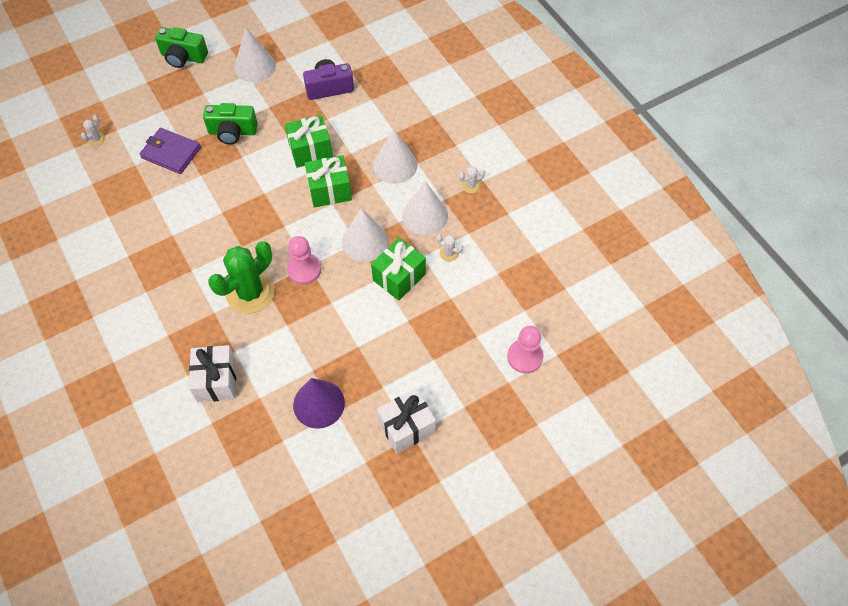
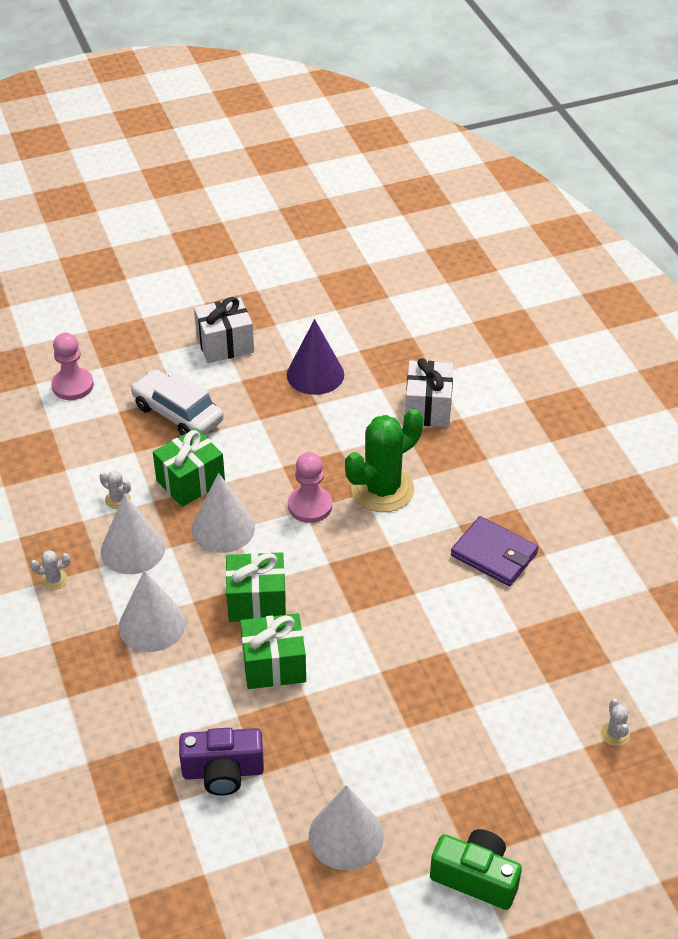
camera: 170 degrees left, 15 degrees down
(96, 139) = (614, 734): white cactus -> white cactus turned 45 degrees counterclockwise
(171, 153) = (492, 693): purple wallet -> purple wallet (494, 554)
(232, 132) = (393, 714): green camera -> none
(427, 341) = (178, 413): none -> white car

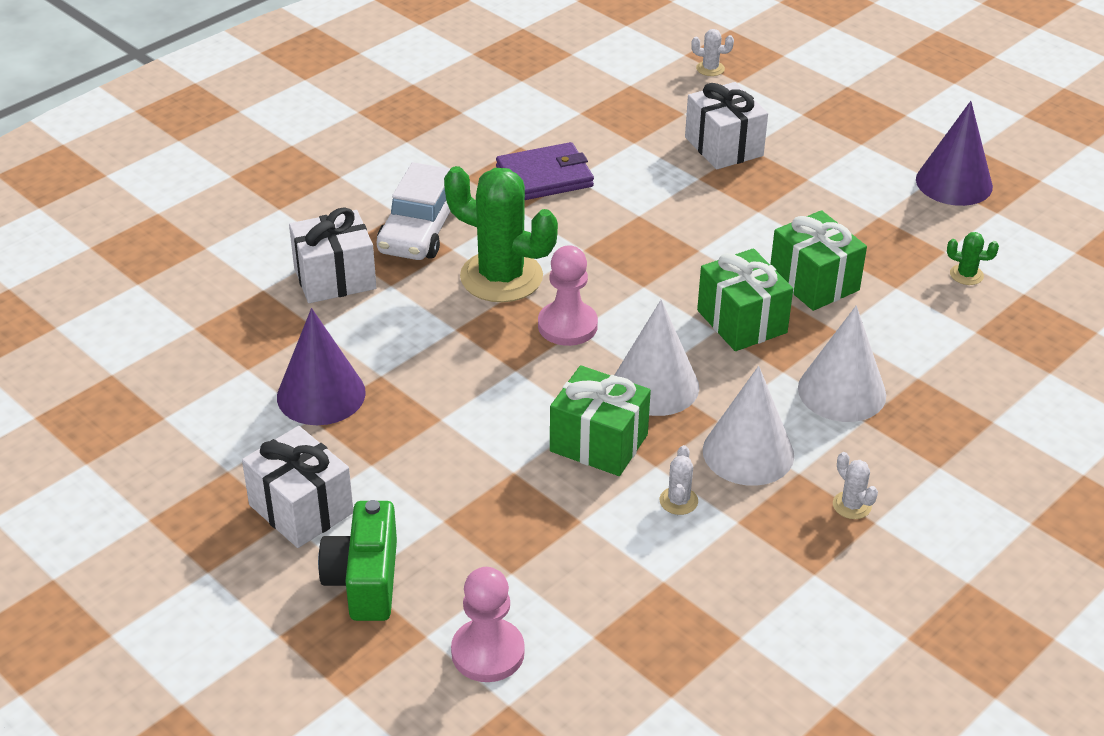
camera: 115 degrees left, 5 degrees down
(178, 413) = (478, 504): white car -> white car (421, 228)
(223, 772) = (966, 275): purple camera -> green cactus
(346, 836) = (954, 183): white cone -> purple cone
(476, 877) = (920, 107): green camera -> green camera (364, 580)
(482, 688) = (723, 146): none -> white gift
(494, 554) = (544, 177): purple wallet -> purple wallet turned 60 degrees clockwise
(614, 734) = (710, 69): white cactus -> white cactus turned 45 degrees clockwise

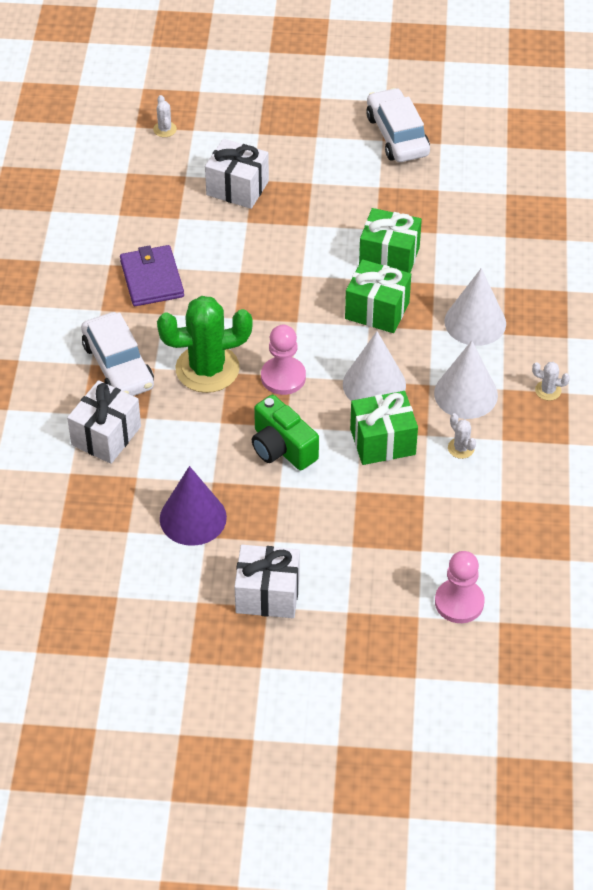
camera: 40 degrees left, 10 degrees up
(364, 580) = (351, 610): green camera -> green camera (282, 448)
(544, 177) = (152, 278): purple wallet -> purple wallet turned 45 degrees counterclockwise
(710, 69) = (165, 129): white cactus -> white cactus turned 75 degrees counterclockwise
(954, 183) = (397, 135): purple cone -> white car
(966, 275) = (465, 200): green cactus -> none

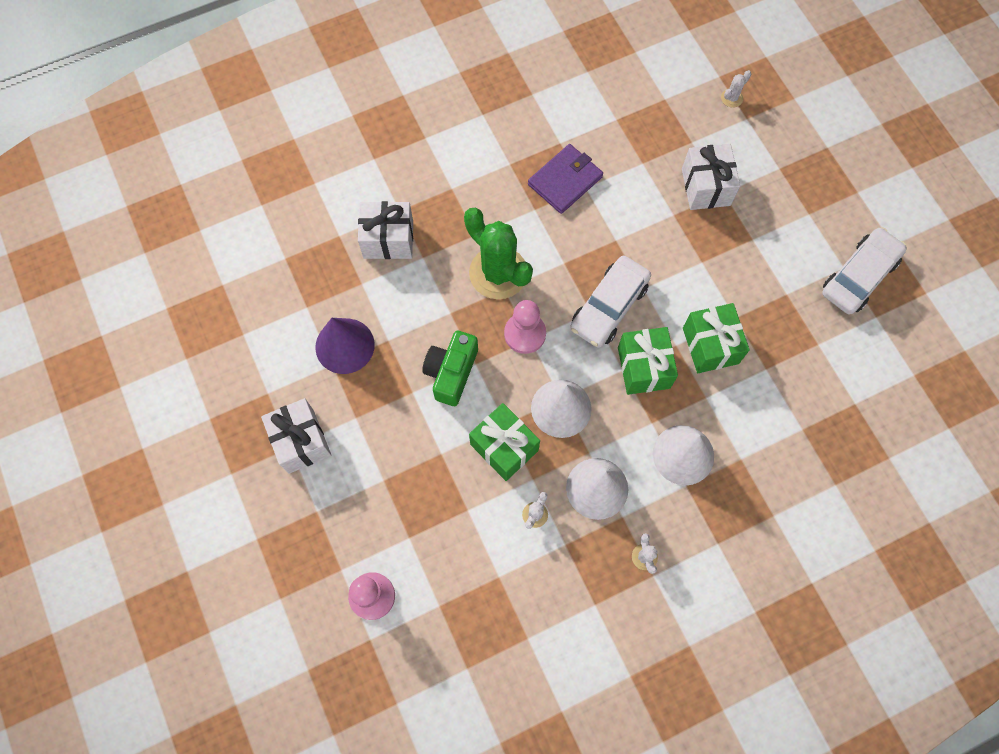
camera: 60 degrees right, 20 degrees up
(118, 365) = (461, 208): white car -> white car (609, 307)

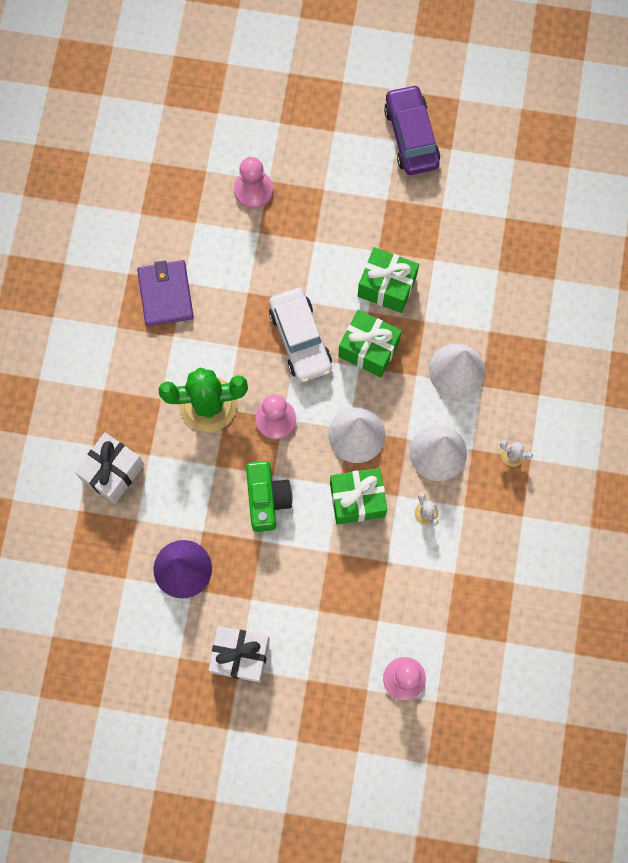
camera: 55 degrees left, 5 degrees up
(451, 372) = (267, 499): green camera -> green camera turned 150 degrees counterclockwise
(705, 187) = (253, 190): white gift -> pink pawn
(732, 98) = (191, 110): white cactus -> none
(859, 276) = (411, 136): white car -> purple car

